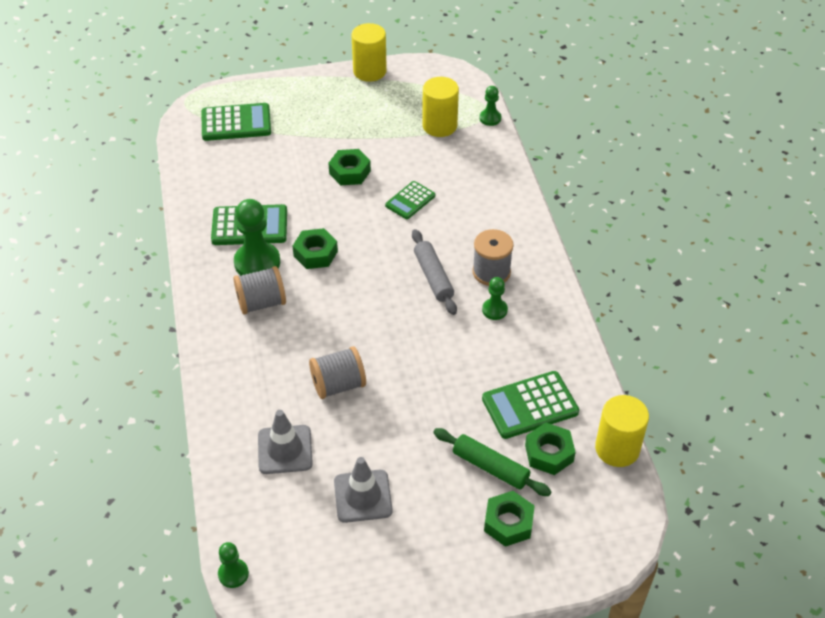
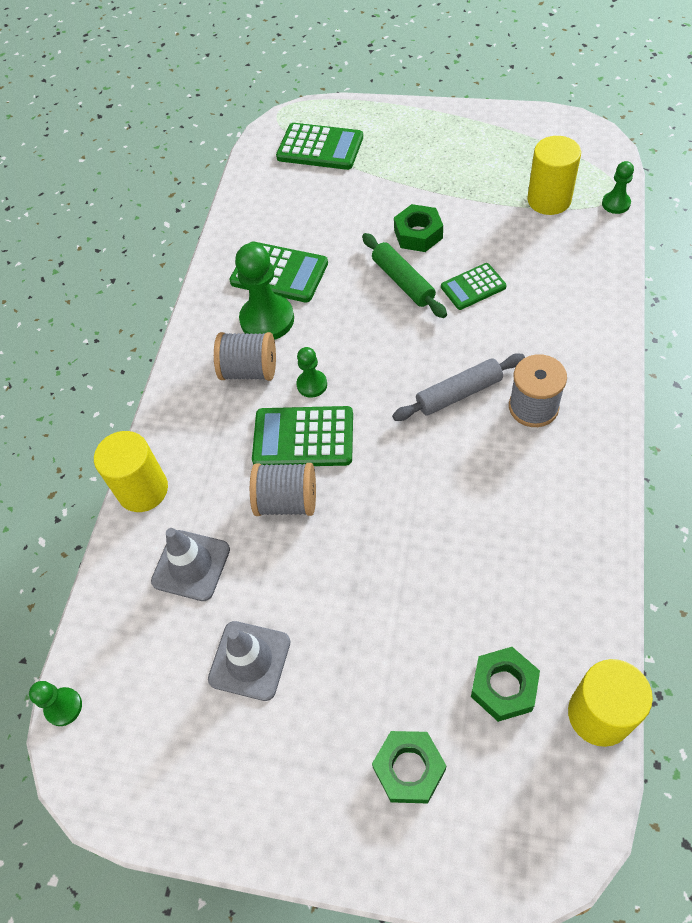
camera: 30 degrees right, 10 degrees up
(315, 253) = (335, 326): green nut -> none
(369, 71) = (494, 116): yellow cylinder -> yellow cylinder (143, 490)
(433, 277) = (458, 393): grey rolling pin -> grey rolling pin turned 60 degrees clockwise
(490, 467) = (419, 679): green rolling pin -> green rolling pin (403, 281)
(494, 310) = (516, 460): green pawn -> green pawn (312, 384)
(530, 405) = (506, 608): green calculator -> green calculator (303, 438)

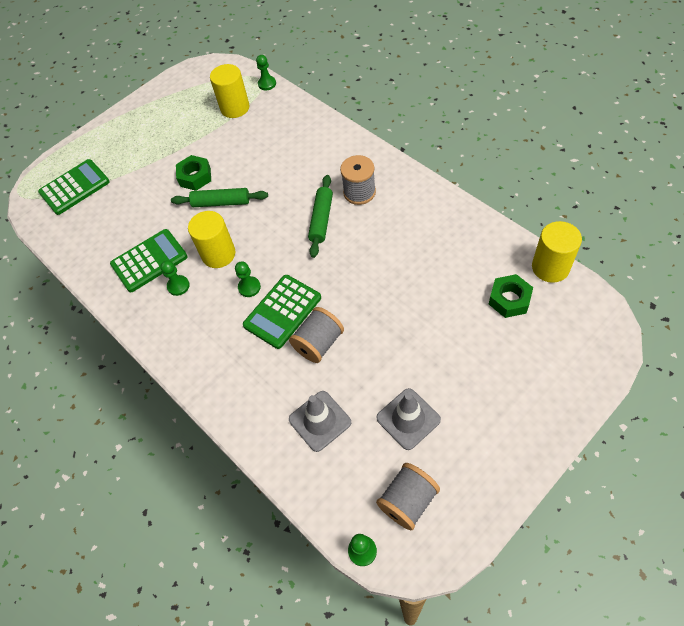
camera: 55 degrees left, 0 degrees up
(143, 490) = (241, 423): yellow cylinder -> yellow cylinder (218, 254)
(249, 370) = (207, 315): grey spool -> grey spool (408, 501)
(267, 319) = (178, 286): green pawn -> green pawn, size x0.53
(409, 769) = (526, 369): green nut -> none
(458, 393) = (321, 220): grey rolling pin -> green rolling pin
(473, 287) = (258, 173): green calculator -> none

